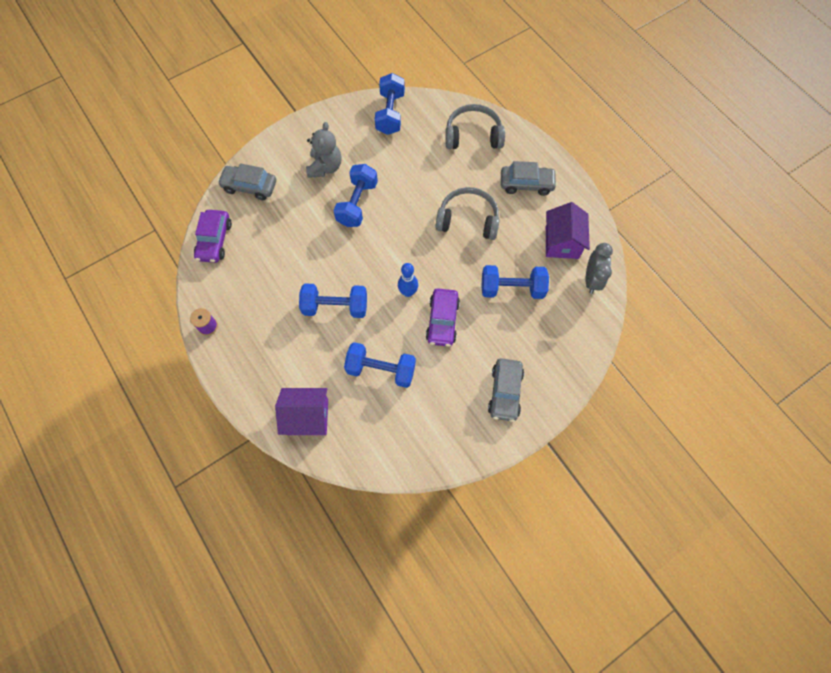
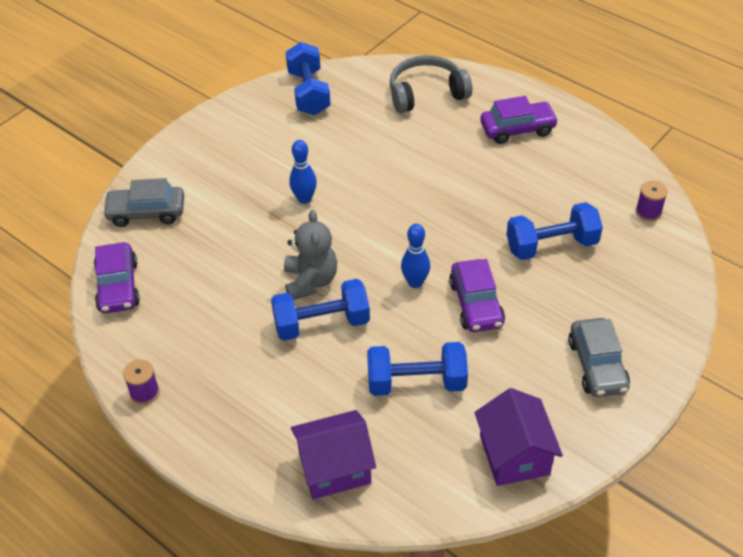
camera: 15 degrees left, 20 degrees down
(325, 167) = (244, 168): grey teddy bear -> grey teddy bear (310, 281)
(357, 204) = (304, 199): blue dumbbell -> blue bowling pin
(468, 220) = (460, 184): grey headphones -> none
(526, 184) = (517, 129): grey car -> purple car
(562, 242) = (591, 180): purple house -> purple house (514, 455)
(591, 280) = (648, 212): grey clock -> purple spool

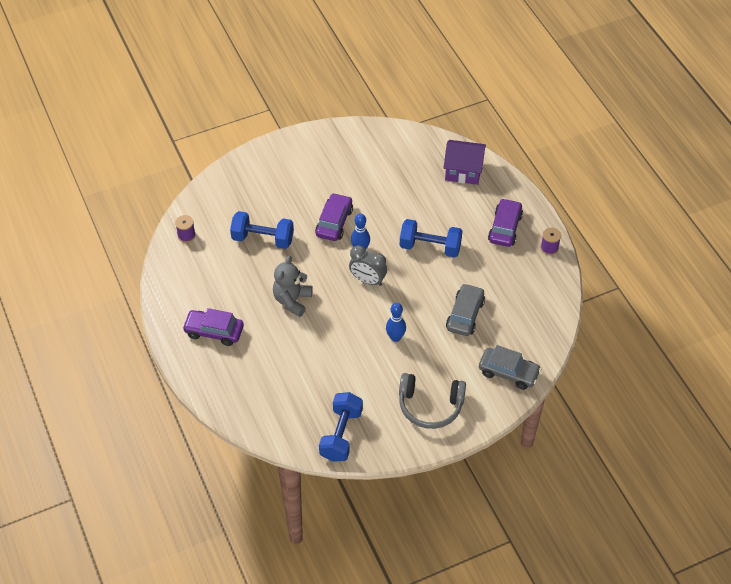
camera: 155 degrees left, 5 degrees up
(118, 286) = (545, 322): purple car -> purple car (505, 228)
(310, 281) = (422, 276): grey teddy bear -> grey teddy bear (292, 300)
(379, 248) = (368, 280): none -> grey clock
(416, 382) = (396, 194): blue dumbbell -> none
(426, 93) = (253, 393): grey headphones -> grey headphones (430, 406)
(514, 455) = (370, 142): purple house -> none
(597, 365) = (295, 165): grey car -> grey car (465, 315)

